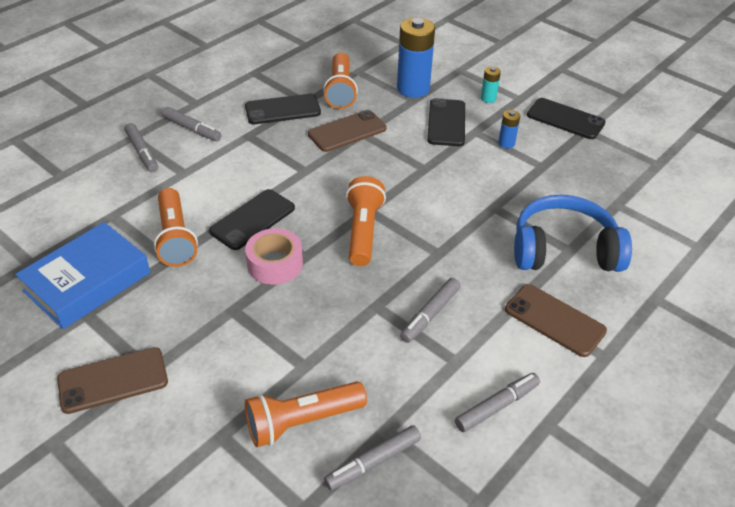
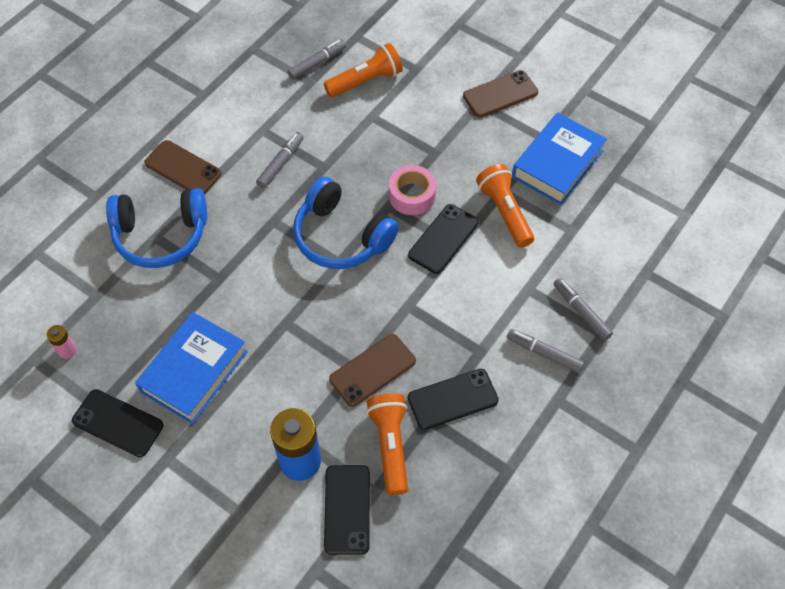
camera: 175 degrees right, 15 degrees up
(363, 231) = (341, 237): orange flashlight -> blue headphones
(446, 123) = (260, 399): black phone -> black phone (347, 509)
(488, 98) = (206, 452): turquoise battery -> none
(497, 406) = (235, 102): grey marker -> none
(506, 143) = (194, 371): blue battery -> blue book
(628, 166) = (67, 350): none -> pink battery

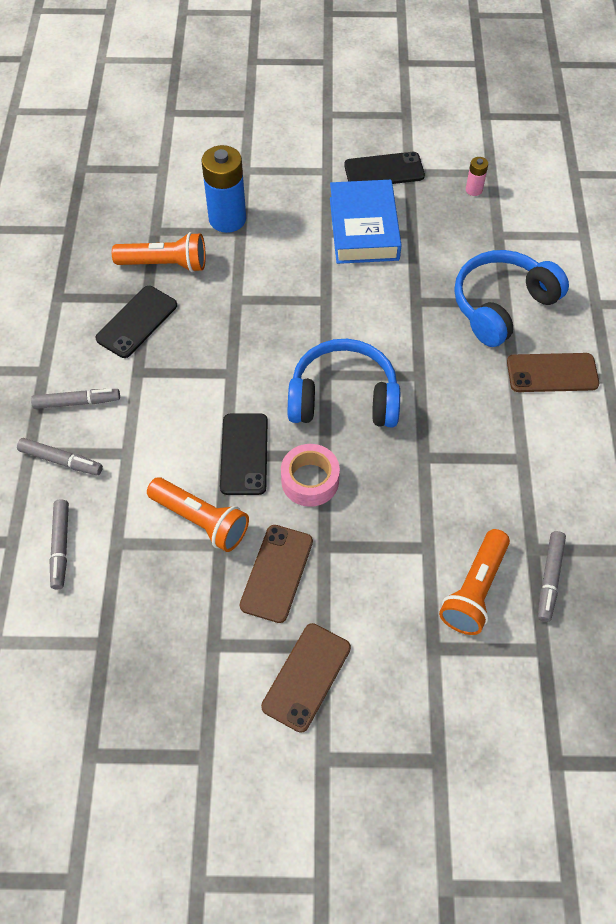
camera: 145 degrees right, 0 degrees up
(281, 163) = (468, 434): grey marker -> grey marker (60, 547)
(347, 509) = (167, 210): black phone -> none
(372, 370) = (221, 306): brown phone -> brown phone (277, 573)
(390, 445) = (165, 264): orange flashlight -> orange flashlight turned 45 degrees counterclockwise
(557, 164) = (178, 618): blue book -> none

